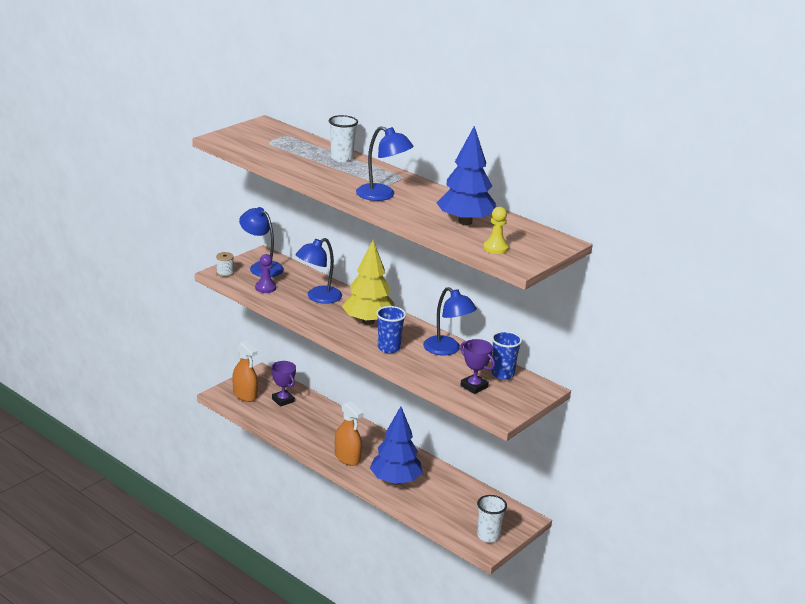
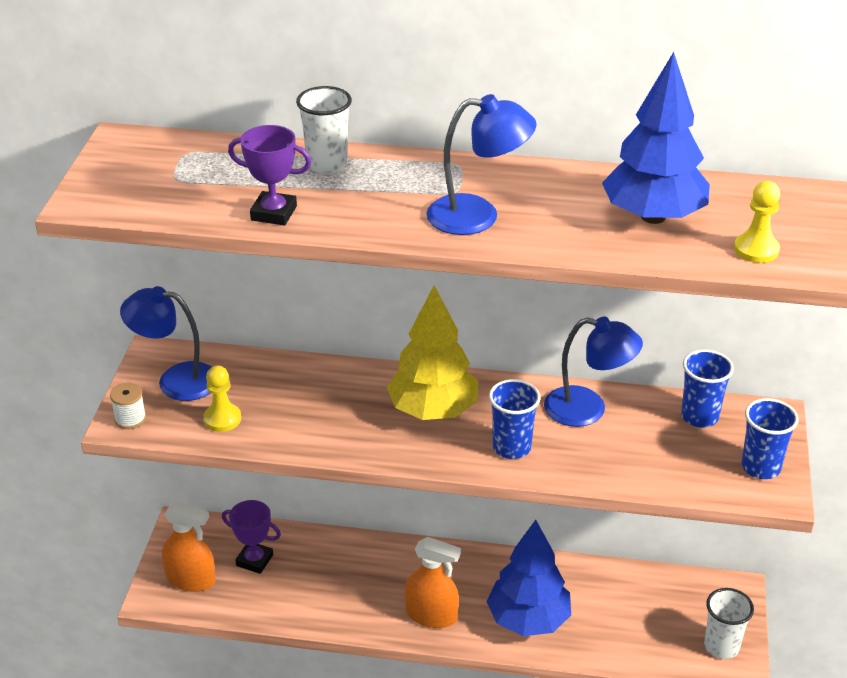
camera: 30 degrees left, 10 degrees up
(265, 288) = (222, 419): purple pawn -> yellow pawn
(318, 297) = (319, 400): blue lamp -> none
(474, 386) = (690, 459): purple trophy -> purple trophy (274, 213)
(507, 403) = (760, 467): none -> blue cup

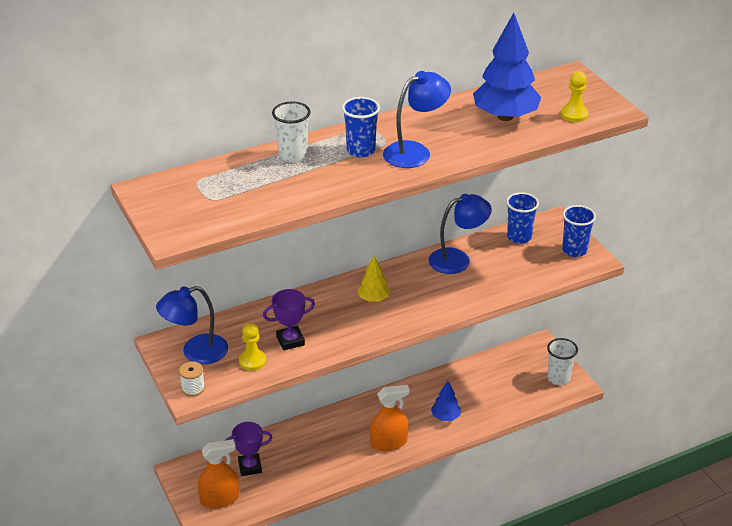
camera: 35 degrees left, 0 degrees up
(274, 213) = (299, 196): purple trophy -> purple trophy (290, 341)
(433, 411) = (373, 299): yellow tree -> yellow tree, size x0.51
(511, 447) = (438, 299): blue cup -> blue cup (361, 150)
(528, 620) = (445, 417): blue tree -> blue tree, size x0.51

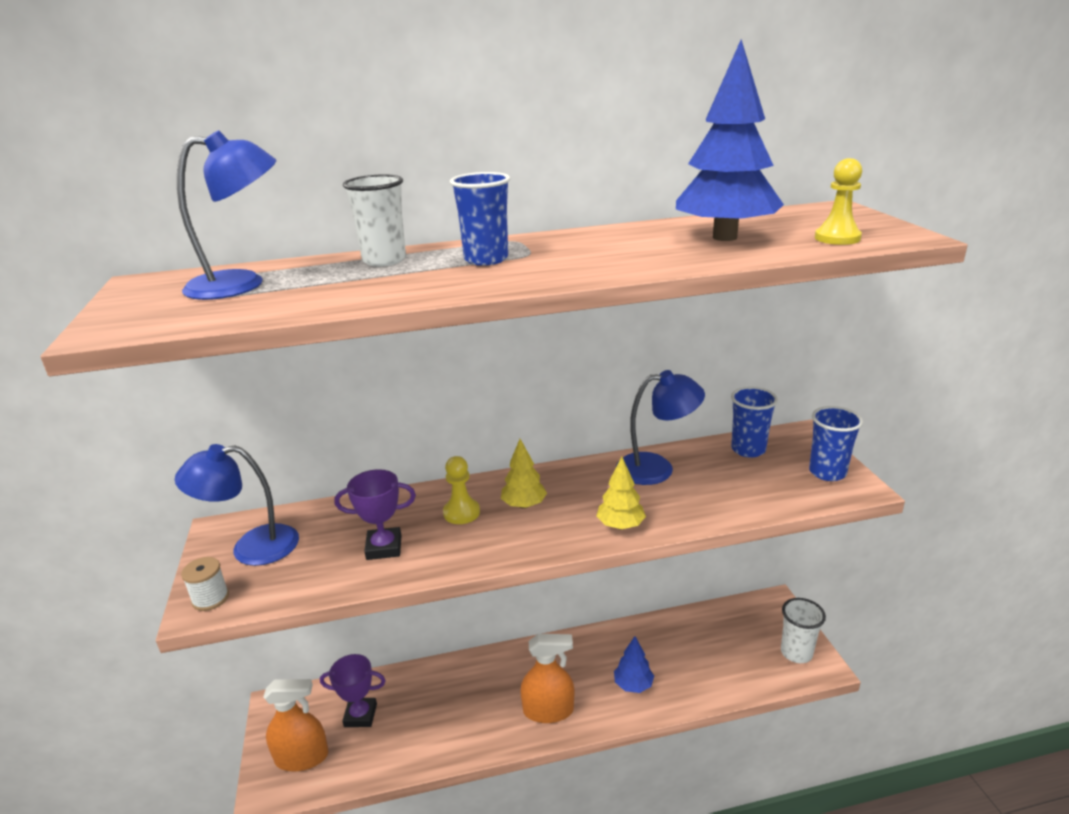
camera: 15 degrees right, 10 degrees down
(252, 361) = (316, 570): yellow pawn -> yellow pawn (461, 512)
(415, 152) = (567, 263): blue lamp -> blue lamp (242, 284)
(444, 306) = (620, 525): none -> yellow tree

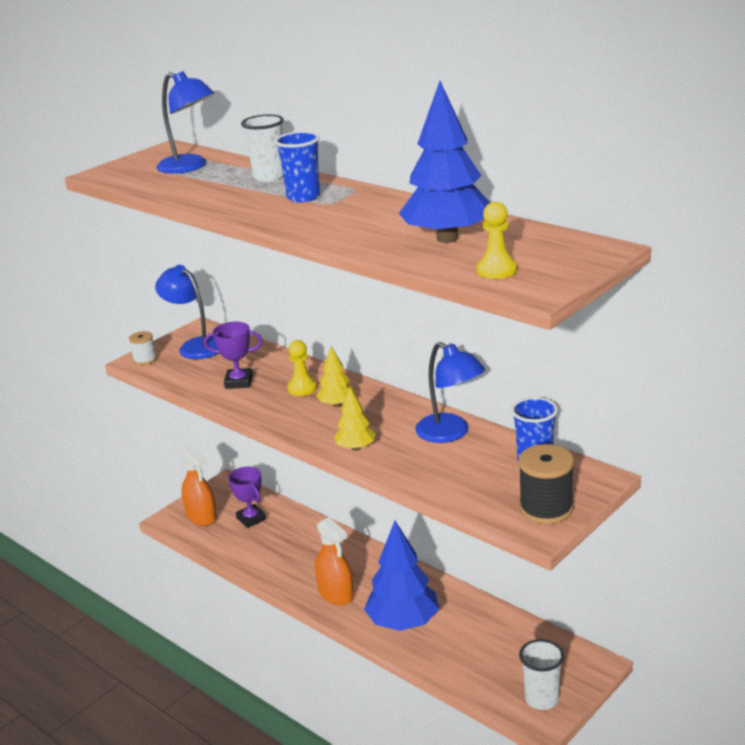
camera: 55 degrees right, 0 degrees up
(384, 547) = (239, 382): purple trophy -> purple trophy turned 45 degrees counterclockwise
(633, 685) = (403, 622): blue tree -> blue tree, size x1.94
(827, 472) = (546, 508): blue cup -> black spool

